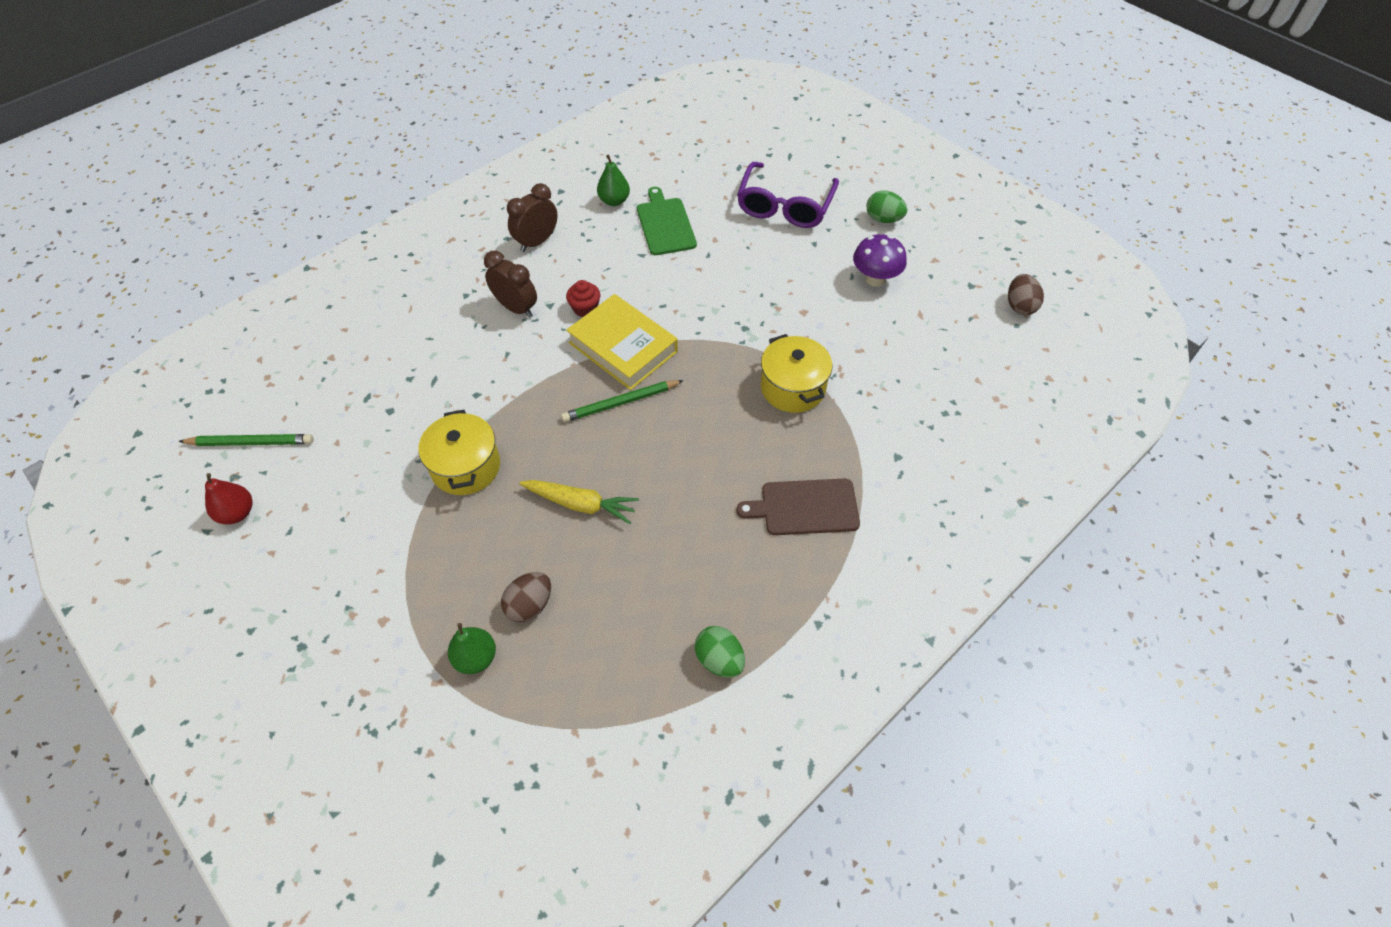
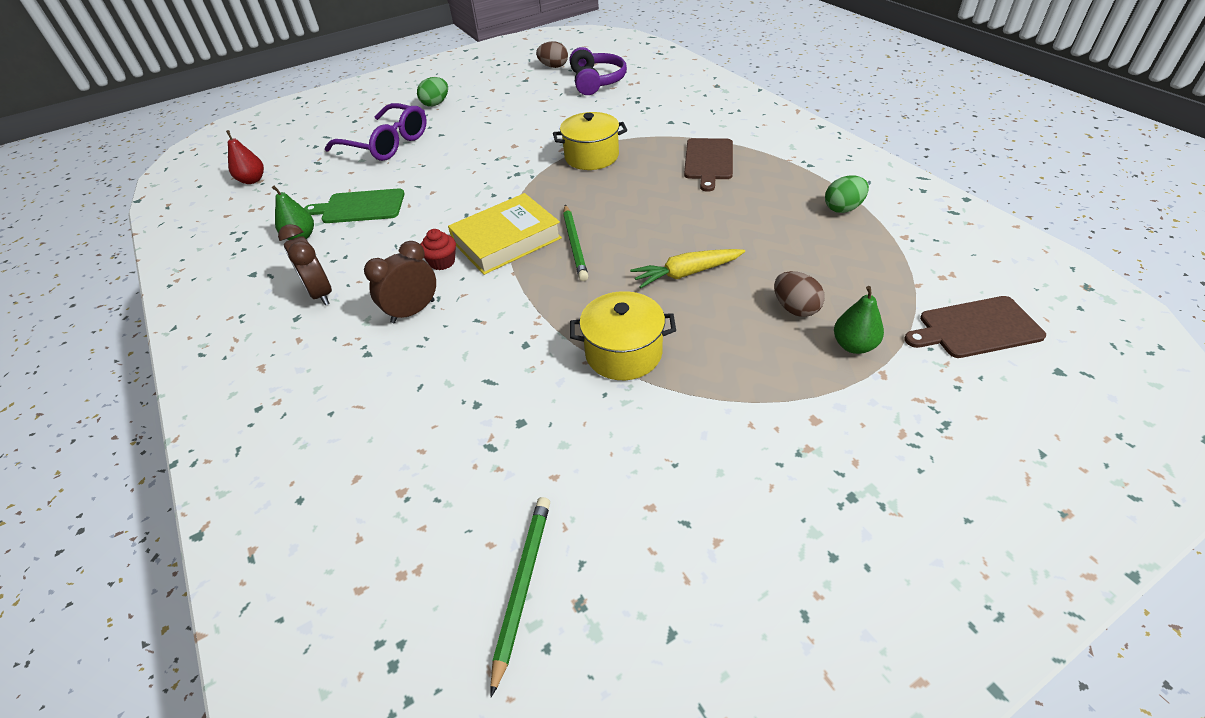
camera: 75 degrees left, 10 degrees down
(237, 513) = (646, 592): red pear -> red pear (252, 180)
(503, 783) = (976, 328): none -> brown cutting board
(580, 504) = (686, 273): yellow carrot -> yellow carrot turned 135 degrees counterclockwise
(875, 279) = (497, 113): purple mushroom -> none
(989, 360) = (596, 82): none -> purple headphones

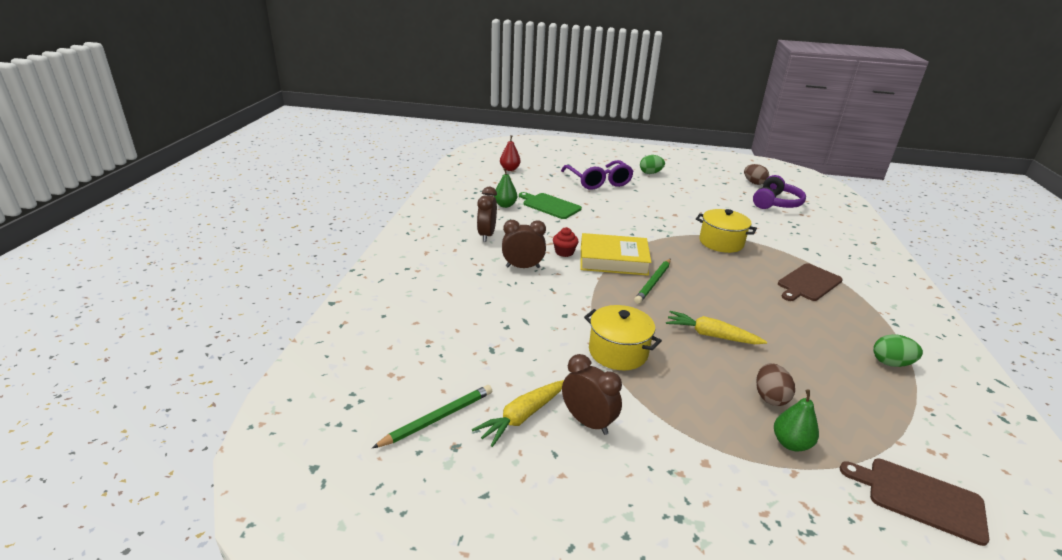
camera: 35 degrees right, 15 degrees down
(610, 506) = (522, 417): none -> yellow carrot
(678, 459) = (588, 422): none -> brown clock

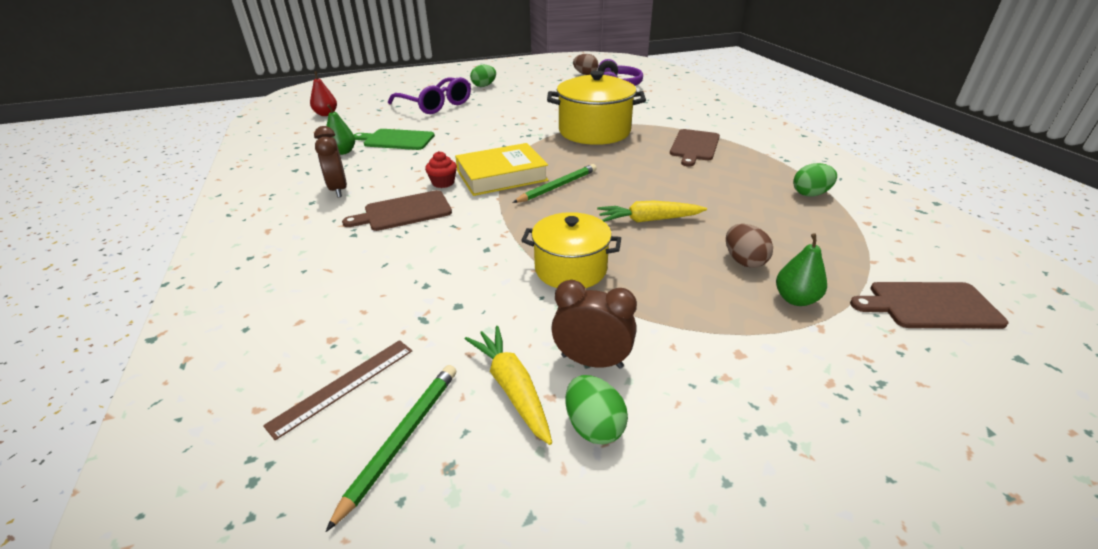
camera: 25 degrees left, 5 degrees up
(421, 373) = (343, 386): none -> brown ruler
(522, 267) = (404, 212): brown clock -> brown cutting board
(522, 417) = (512, 388): yellow carrot -> yellow carrot turned 135 degrees clockwise
(560, 463) = (594, 426): none -> green egg
(653, 283) = (557, 186): green pencil -> green pencil turned 135 degrees counterclockwise
(721, 242) = (594, 131): yellow pot -> yellow pot, size x1.54

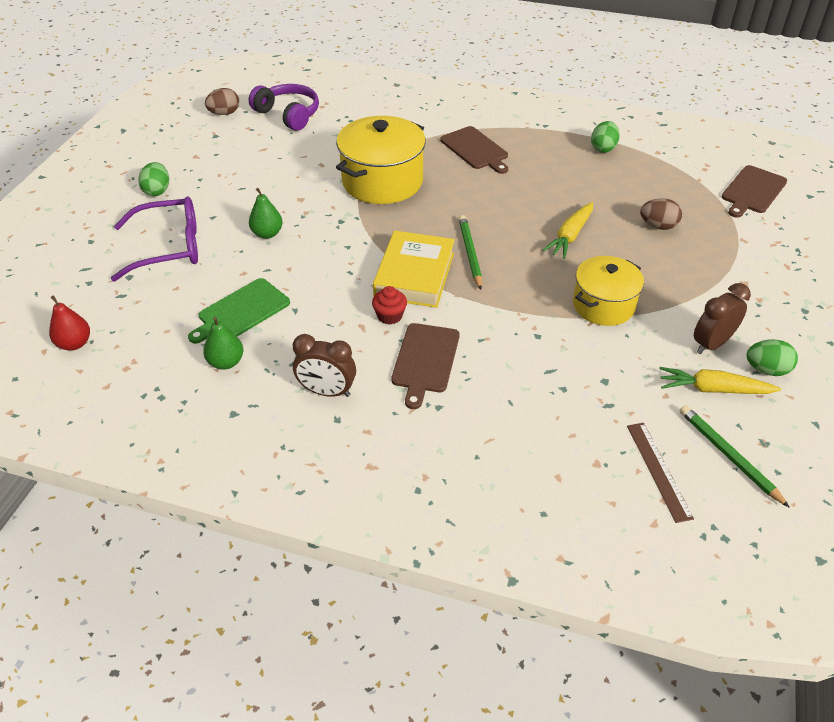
camera: 55 degrees left, 10 degrees up
(795, 299) = (712, 232): green pear -> green pear (267, 234)

